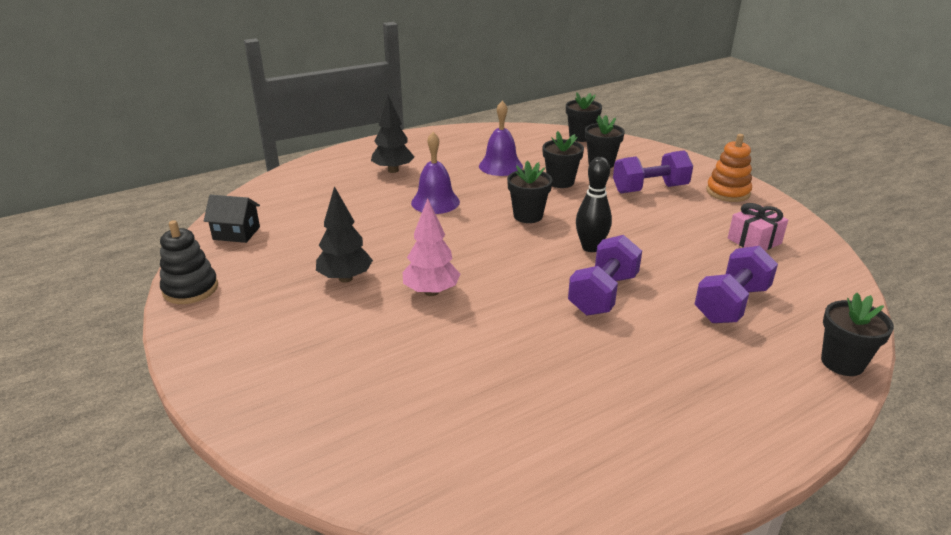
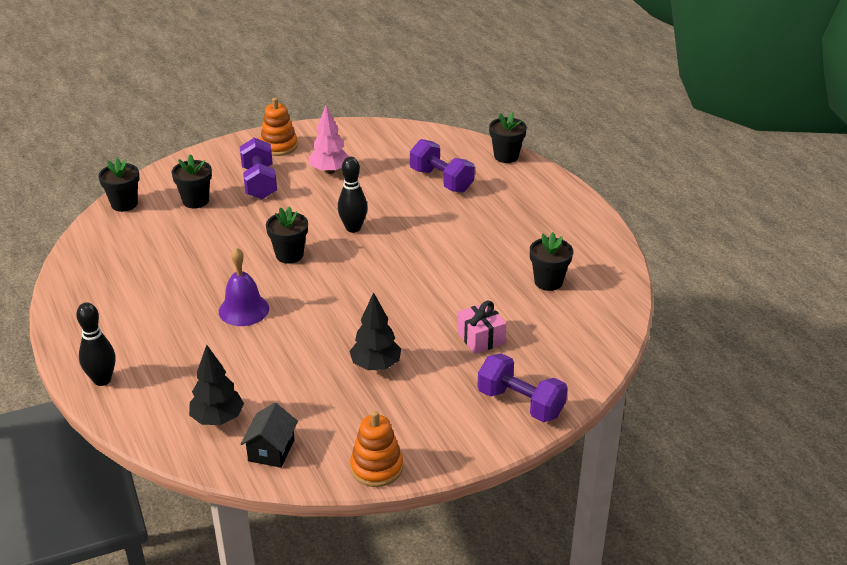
camera: 85 degrees left, 5 degrees up
(190, 289) = (376, 468): black stacking toy -> orange stacking toy
(343, 158) = (102, 380): none -> black bowling pin
(393, 170) = (155, 338): black tree -> black tree (217, 419)
(431, 292) = (405, 316): pink tree -> pink tree (329, 171)
(500, 166) = (175, 263): purple bell -> none
(560, 182) = (227, 229): black flower pot -> black flower pot (548, 282)
(603, 294) = (421, 231): purple dumbbell -> purple dumbbell (520, 403)
(754, 241) = (361, 152): pink gift -> pink gift (481, 338)

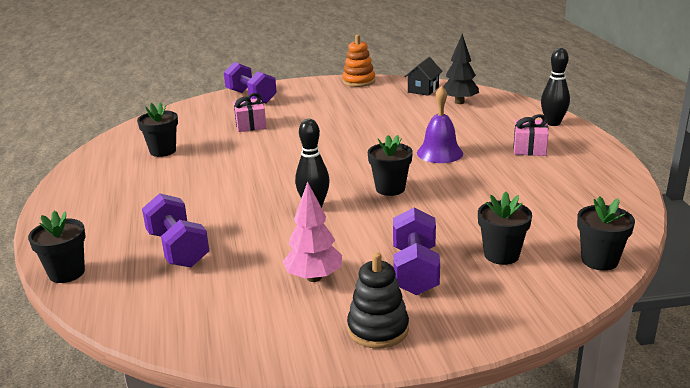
camera: 165 degrees left, 10 degrees down
(144, 328) = (529, 148): none -> pink gift
(279, 146) = (378, 329): orange stacking toy -> black stacking toy
(376, 366) = (339, 117): black tree -> none

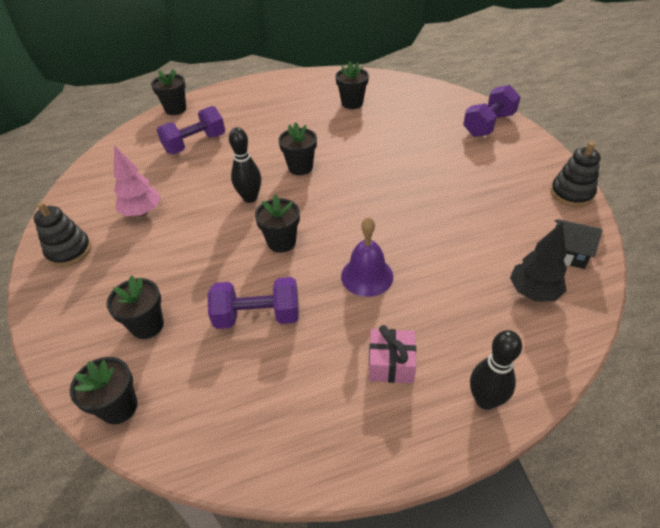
camera: 85 degrees right, 20 degrees up
(250, 125) = (416, 136): pink gift -> none
(271, 179) = (300, 167): none -> black flower pot
(359, 81) = (571, 193): orange stacking toy -> black stacking toy
(415, 270) = (137, 267): purple dumbbell -> purple dumbbell (257, 316)

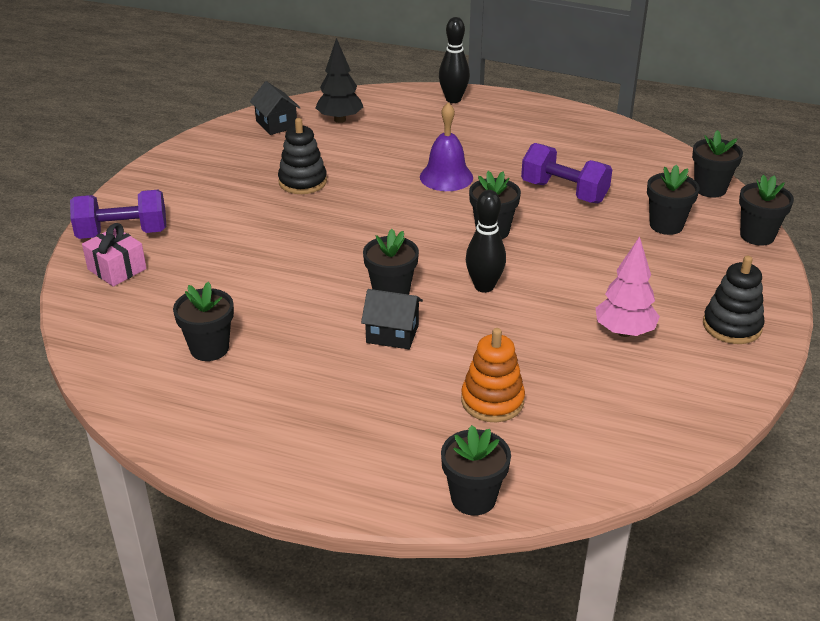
camera: 145 degrees left, 10 degrees down
(58, 359) = (757, 236): none -> black flower pot
(195, 143) = (492, 401): purple dumbbell -> orange stacking toy
(275, 148) = (392, 334): none -> black house
(391, 364) = (491, 132): pink gift -> pink gift (117, 269)
(571, 193) = (190, 149): black stacking toy -> black stacking toy (302, 182)

